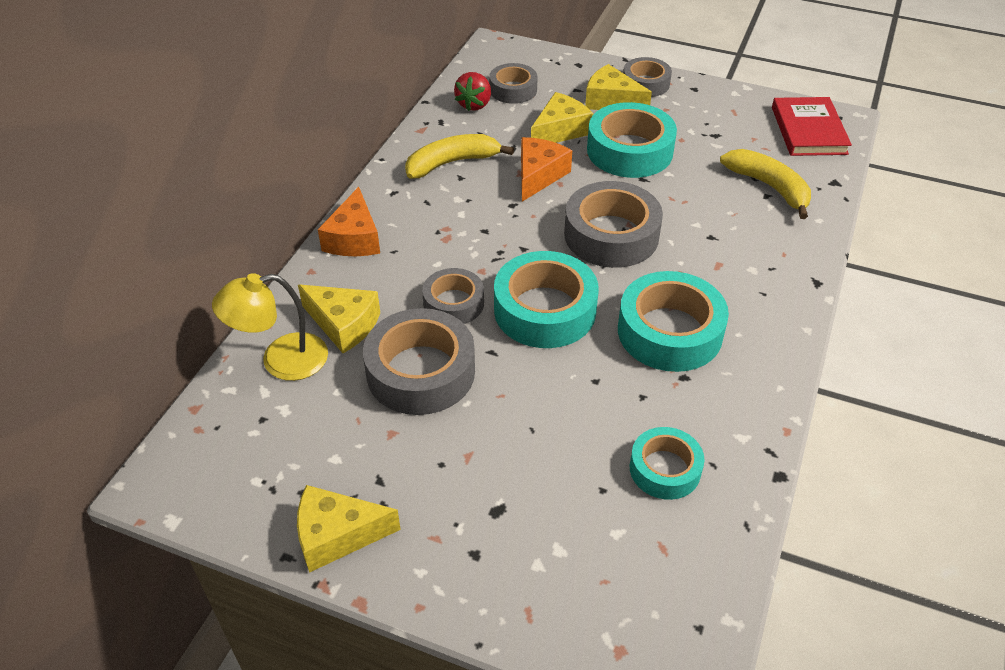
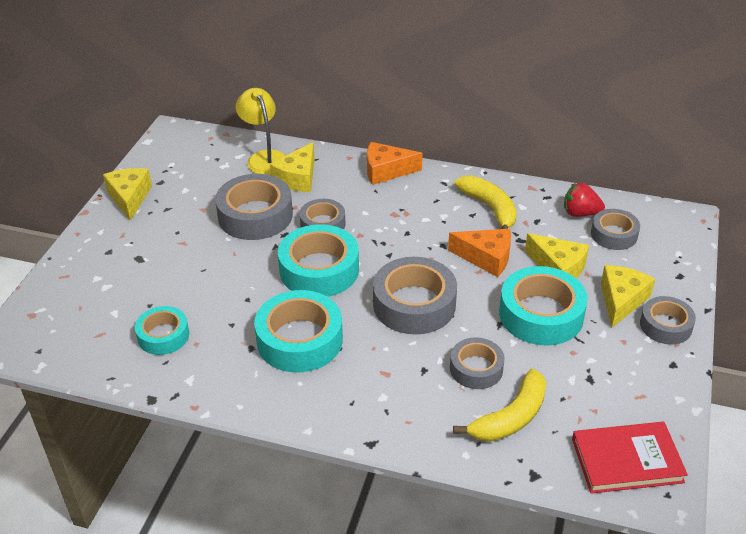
camera: 85 degrees right, 5 degrees down
(707, 201) = (476, 368): none -> grey tape

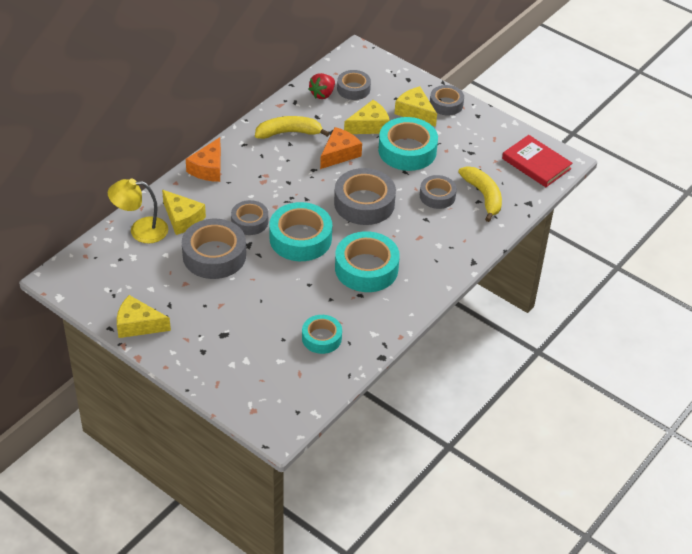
camera: 70 degrees left, 5 degrees up
(627, 460) = (536, 164): red book -> red book turned 60 degrees counterclockwise

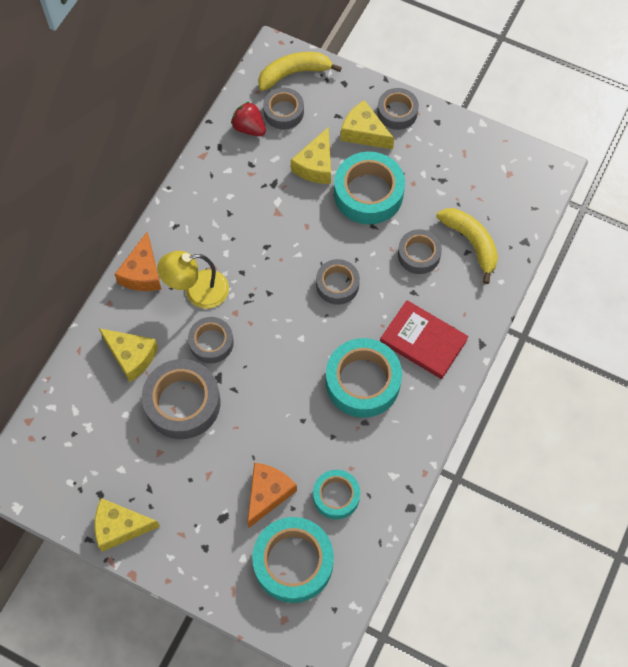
camera: 10 degrees left, 20 degrees up
(140, 230) = (86, 385): yellow lamp -> yellow lamp (197, 291)
(289, 133) = (224, 196): yellow banana -> yellow banana (294, 73)
(300, 238) = (276, 354): turquoise tape -> turquoise tape (293, 562)
(322, 94) = (249, 128): red strawberry -> red strawberry turned 105 degrees clockwise
(339, 154) = (291, 216): orange cheese -> orange cheese (268, 493)
(364, 203) = (337, 284): grey tape -> grey tape, size x0.60
(369, 126) = (316, 165): yellow cheese -> yellow cheese turned 150 degrees clockwise
(536, 164) = (520, 181): red book -> red book (423, 341)

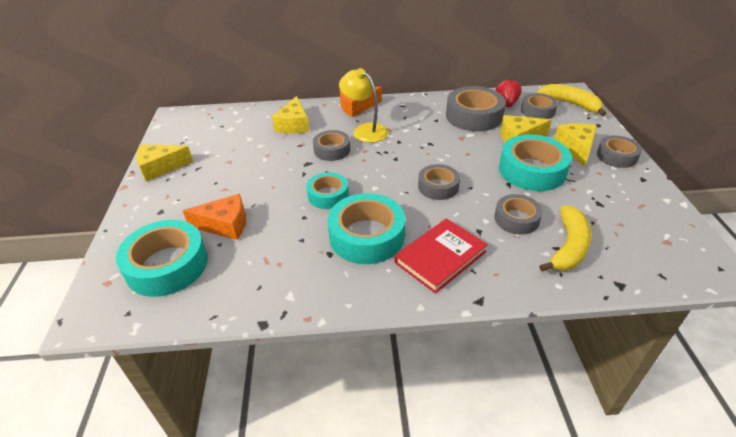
camera: 60 degrees right, 25 degrees down
(120, 527) = (160, 167): yellow cheese -> yellow cheese turned 75 degrees counterclockwise
(182, 403) = (275, 156): grey tape -> grey tape (474, 116)
(336, 496) = (245, 265): turquoise tape -> turquoise tape (328, 195)
(423, 341) = (440, 257): red book -> red book turned 45 degrees clockwise

